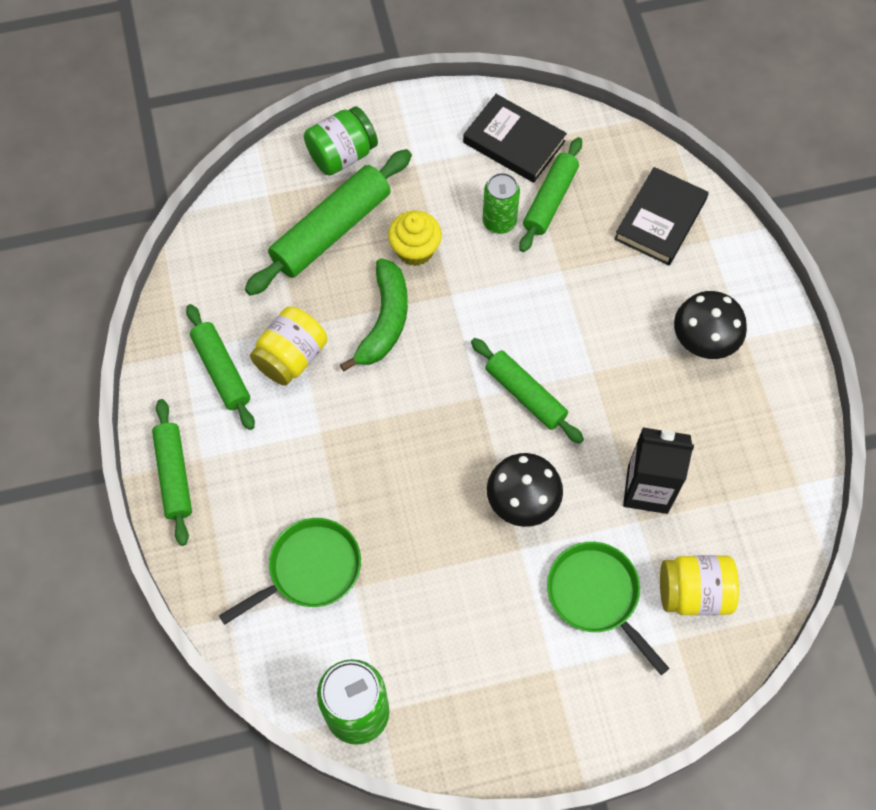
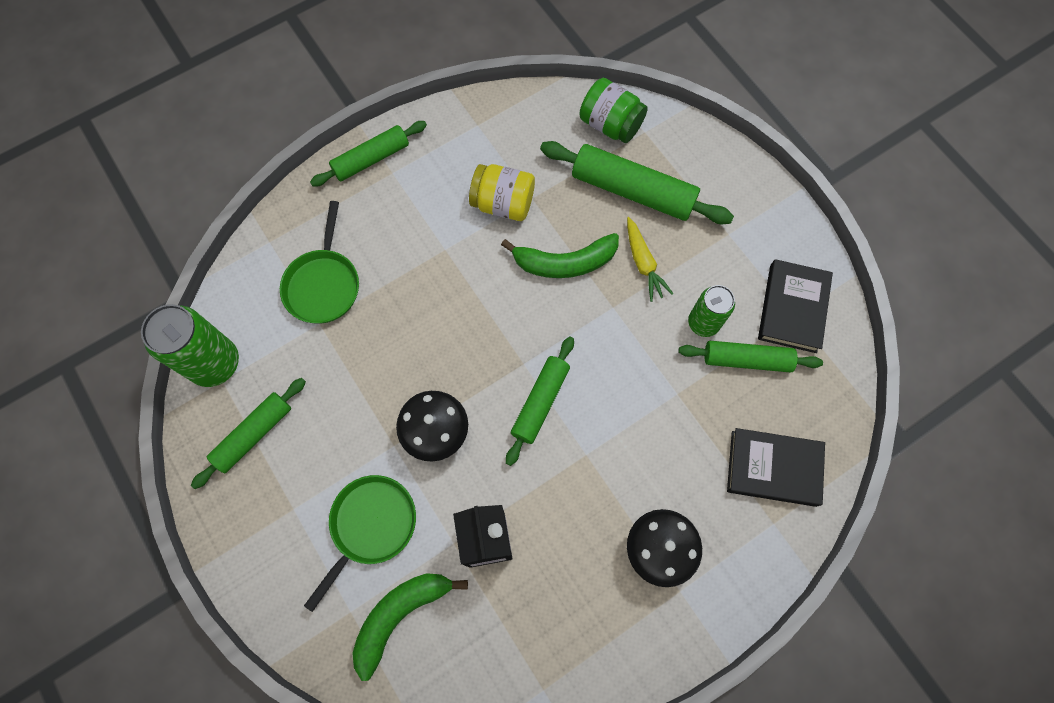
camera: 70 degrees right, 5 degrees up
(222, 371) = (471, 158): green rolling pin -> green rolling pin (254, 434)
(309, 570) = (323, 284): green pan -> green pan turned 60 degrees clockwise
(342, 154) = (709, 173): green jar -> green jar (610, 125)
(415, 250) = (643, 263): yellow cupcake -> yellow carrot
(694, 592) = (400, 615): yellow jar -> green banana

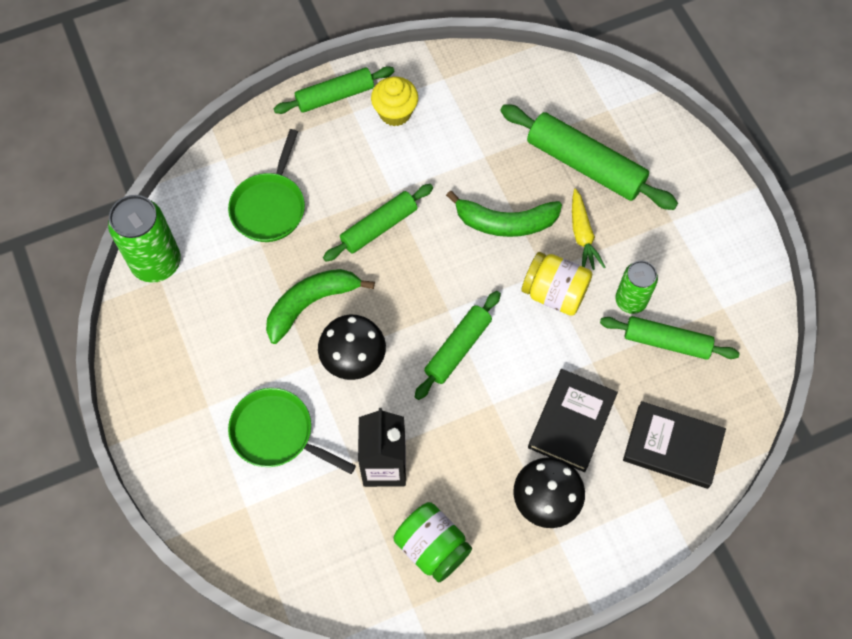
camera: 10 degrees right, 5 degrees down
(254, 434) = (182, 333): green rolling pin -> green rolling pin (379, 227)
(370, 526) = (277, 434): green pan -> green pan turned 105 degrees counterclockwise
(400, 615) = (291, 517): green banana -> green banana (311, 304)
(434, 167) = (395, 112): none -> yellow cupcake
(503, 203) = (455, 157): yellow jar -> yellow jar (554, 293)
(610, 125) = (575, 98): green jar -> green jar (432, 547)
(792, 308) = (722, 301): black book -> black book (571, 422)

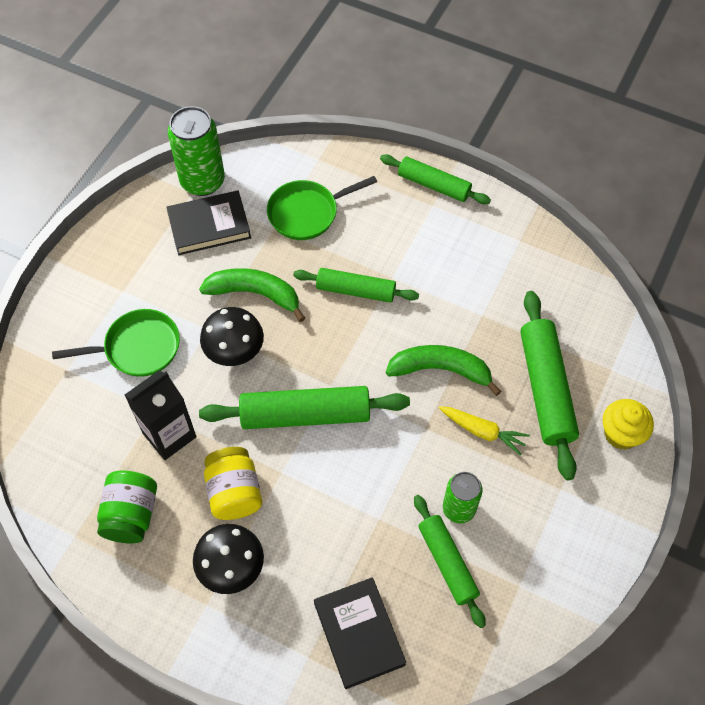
camera: 50 degrees right, 5 degrees down
(277, 434) = (137, 348): green pan -> green pan turned 90 degrees clockwise
(395, 112) = (459, 231): yellow cupcake -> yellow cupcake (621, 434)
(457, 348) = (305, 414): green rolling pin -> green rolling pin, size x1.54
(505, 222) = (440, 370): green banana -> green banana turned 135 degrees clockwise
(554, 293) = (413, 448): yellow jar -> yellow jar (234, 492)
(571, 422) = (315, 540): black book -> black book (209, 226)
(582, 235) = (482, 431): yellow carrot -> yellow carrot turned 105 degrees counterclockwise

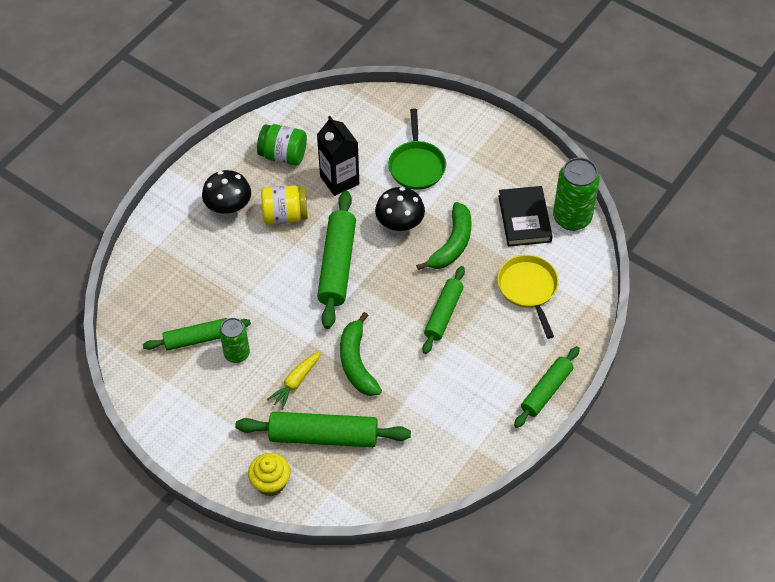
camera: 100 degrees right, 5 degrees down
(307, 213) = (528, 289): green pan -> yellow pan
(359, 634) = (163, 277): black book -> none
(440, 370) = (357, 362): green banana -> green banana turned 150 degrees clockwise

